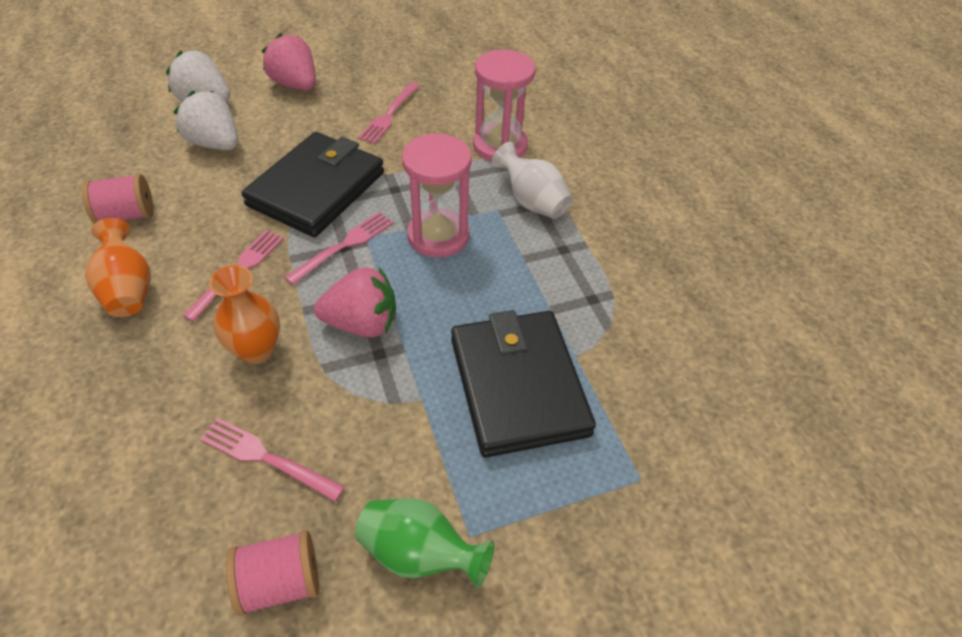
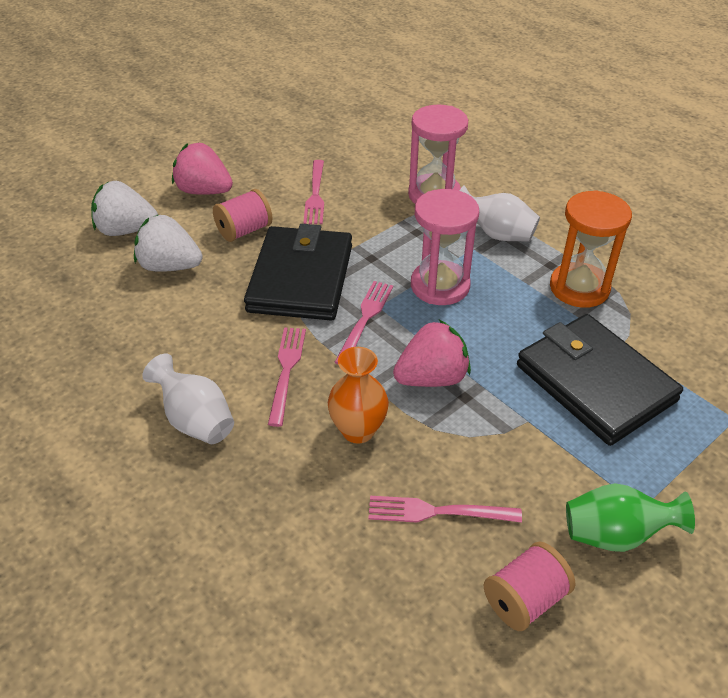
camera: 20 degrees left, 5 degrees down
(127, 215) = (137, 356): pink spool -> pink spool (244, 230)
(128, 290) = (195, 420): orange vase -> white vase
(575, 282) = (579, 288): none -> orange hourglass

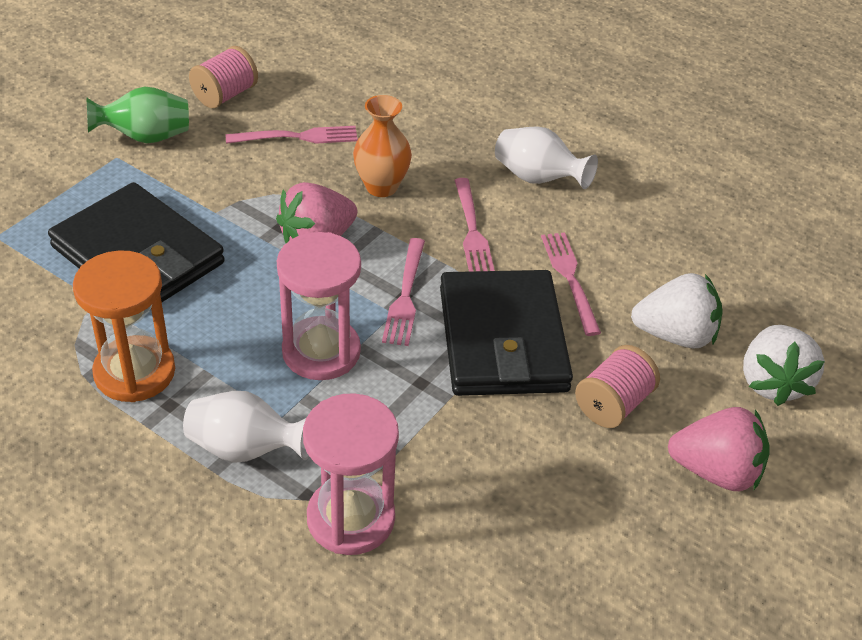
camera: 165 degrees right, 0 degrees up
(126, 230) = (772, 382): white strawberry -> white strawberry turned 105 degrees clockwise
(315, 195) = (541, 488): pink fork -> pink fork (569, 278)

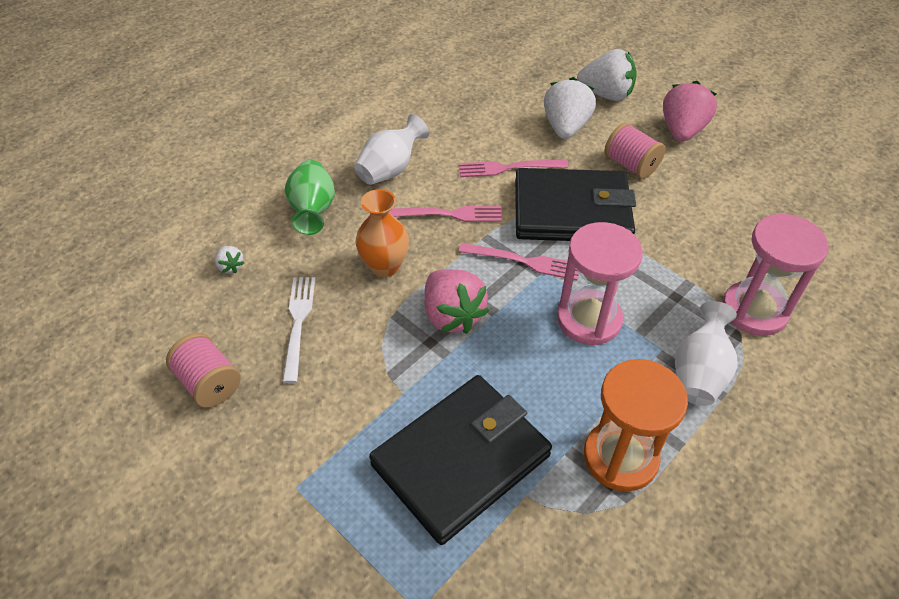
camera: 80 degrees left, 5 degrees up
(145, 137) = (266, 459): green vase -> green vase (313, 211)
(298, 137) = (298, 322): pink fork -> white fork
(365, 86) = (230, 266): none -> white strawberry

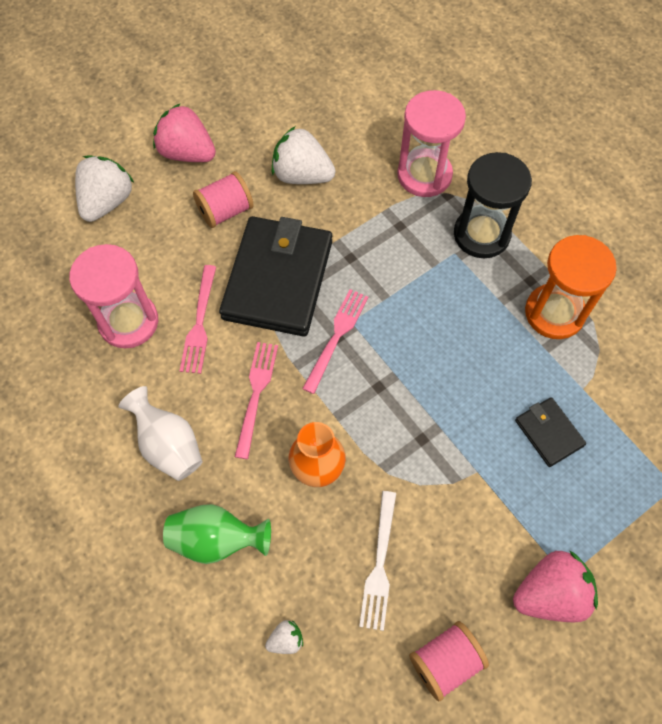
camera: 80 degrees left, 15 degrees up
(298, 322) = (379, 565): white fork -> white fork turned 90 degrees counterclockwise
(452, 315) = (393, 414): pink strawberry -> pink strawberry (550, 593)
(461, 460) = (549, 433): black wallet -> black wallet, size x0.47
(565, 127) = (150, 253): white strawberry -> white strawberry (302, 175)
(589, 319) = (415, 299): pink hourglass -> pink hourglass (128, 322)
(699, 373) = (481, 234): white vase -> black hourglass

